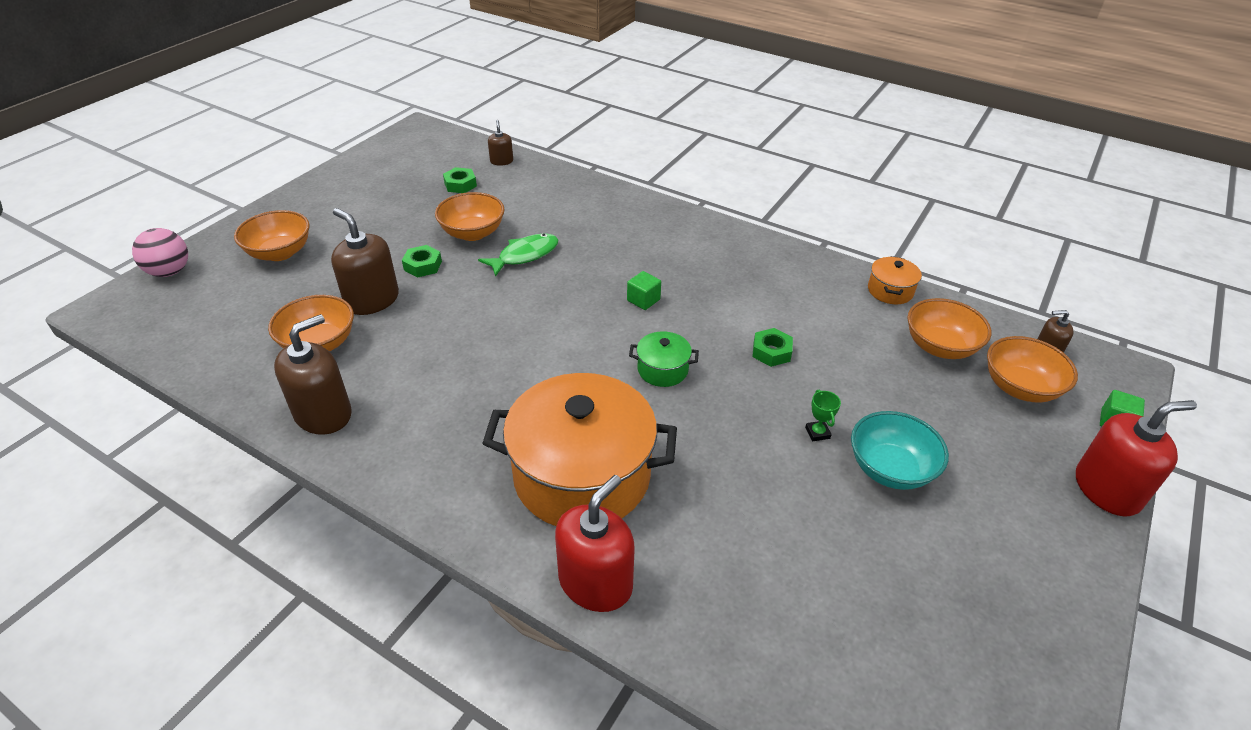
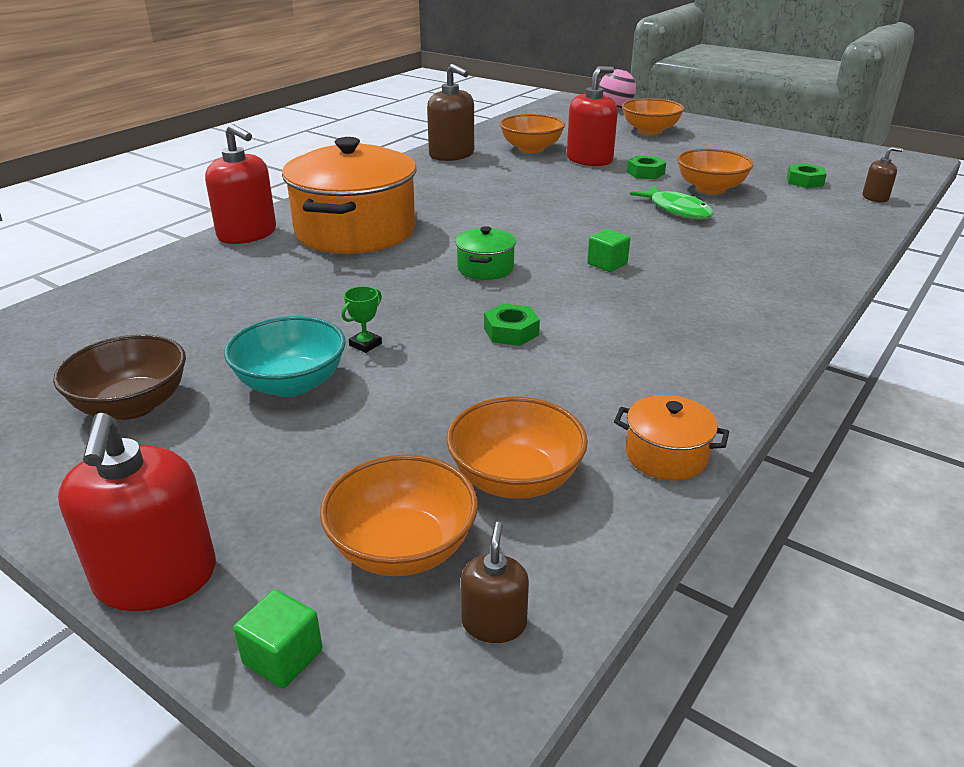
camera: 95 degrees right, 10 degrees down
(372, 300) = (589, 159): brown soap dispenser -> red soap dispenser
(817, 433) = (365, 344): green trophy -> green trophy turned 45 degrees counterclockwise
(964, 569) = (132, 405): none -> brown bowl

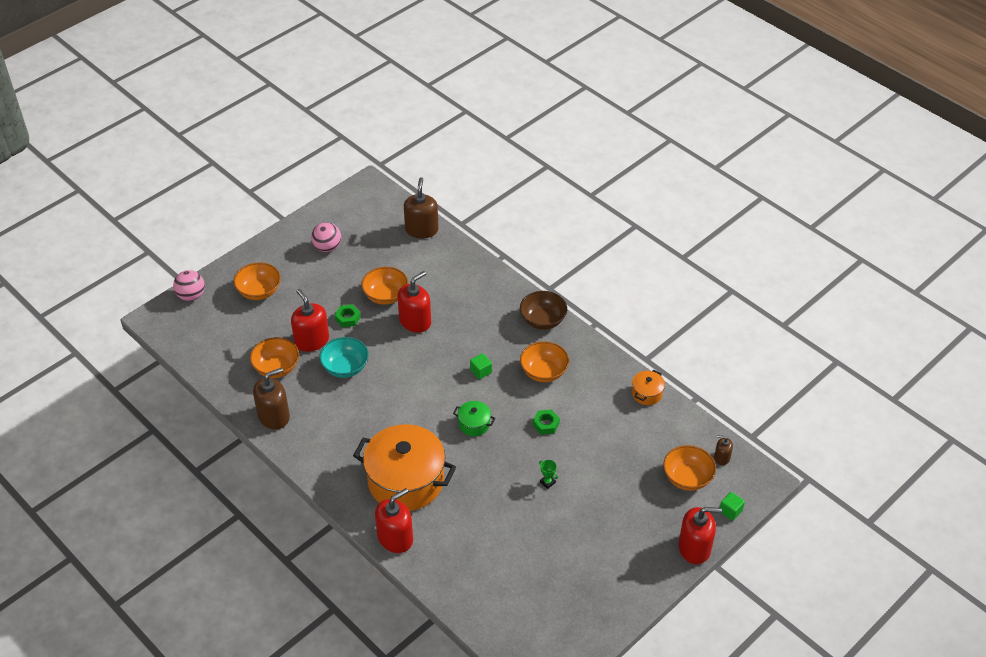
camera: 80 degrees left, 15 degrees up
(132, 405) = (586, 571): brown bowl -> brown bowl (543, 320)
(291, 384) = (578, 511): turquoise bowl -> turquoise bowl (345, 367)
(515, 479) = (654, 441): orange bowl -> orange bowl (544, 372)
(677, 210) = (415, 321): green fish -> red soap dispenser
(763, 152) = (327, 247): none -> pink ball
(804, 181) = (387, 249): green nut -> none
(875, 198) = (421, 229): brown soap dispenser -> brown soap dispenser, size x1.93

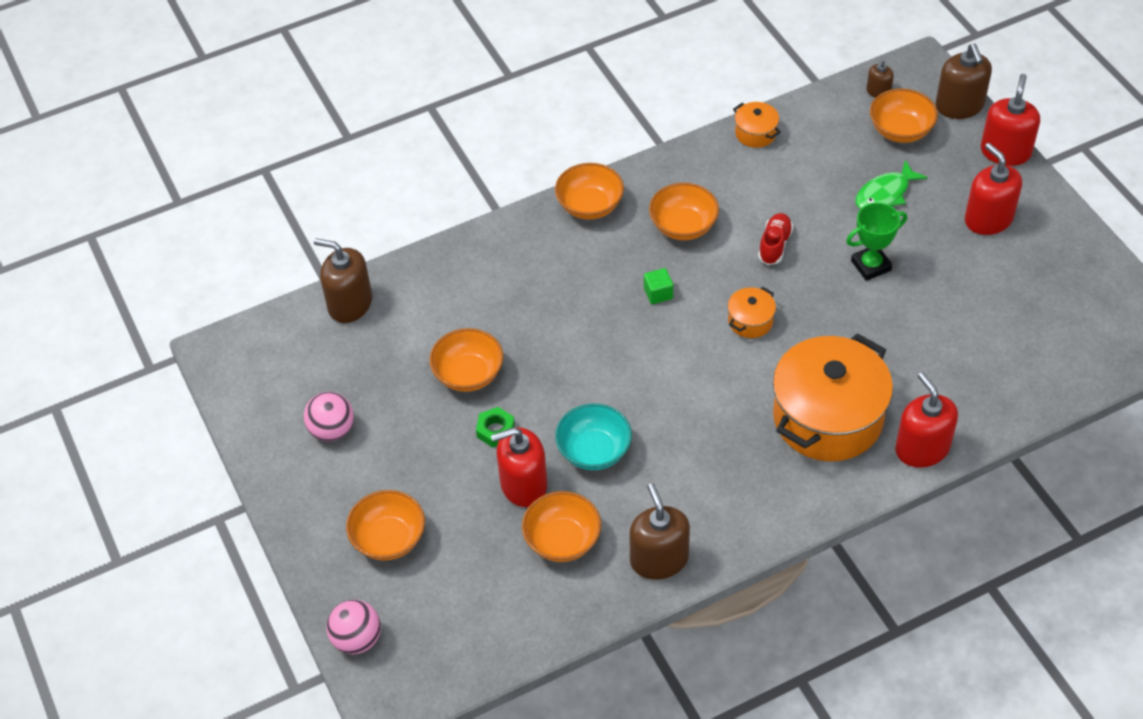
camera: 70 degrees left, 5 degrees up
(415, 321) = (535, 349): red soap dispenser -> red soap dispenser (988, 219)
(474, 424) = (750, 321): green pot -> orange pot
(543, 320) = (590, 206): brown bowl -> orange bowl
(546, 424) = (774, 245): green nut -> red shoe
(547, 482) = (871, 265): green trophy -> green trophy, size x1.92
(619, 479) = (885, 194): none -> green fish
(730, 511) = (959, 106): green cube -> brown soap dispenser

